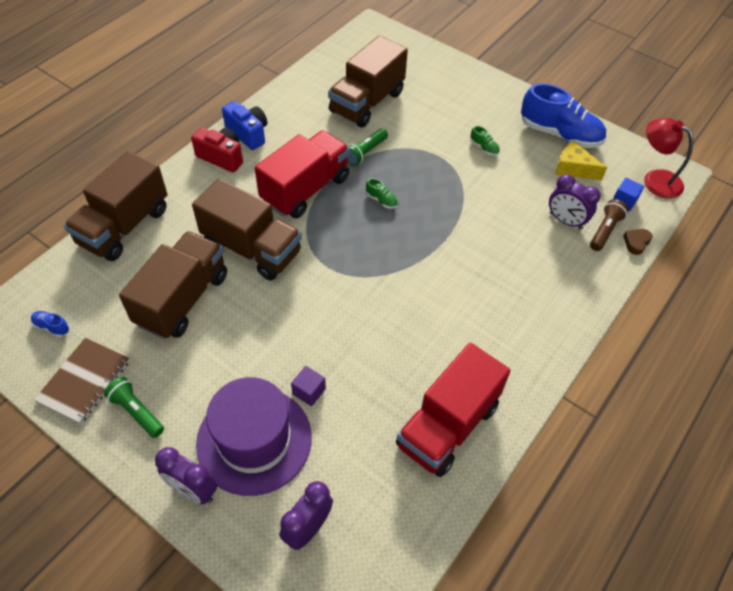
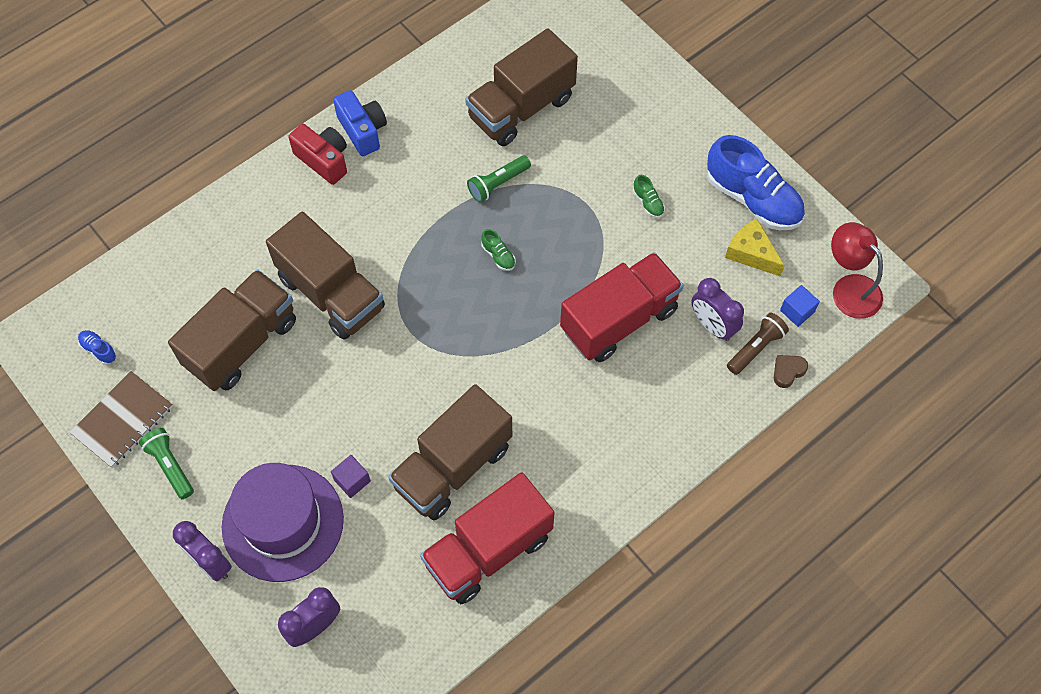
camera: 15 degrees right, 10 degrees up
(124, 226) = (195, 237): brown truck -> brown truck (453, 466)
(305, 189) = (412, 223): red truck -> red truck (619, 319)

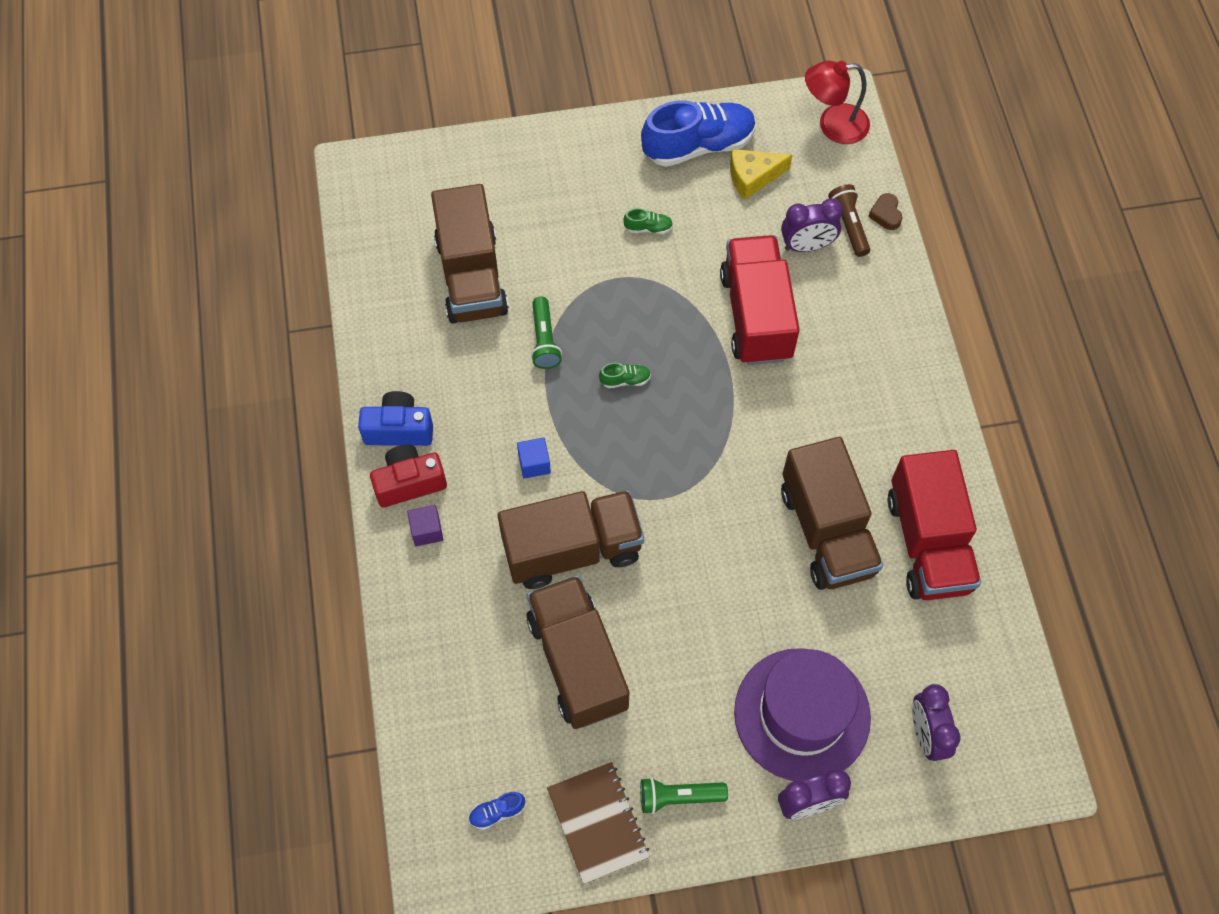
camera: 60 degrees left, 0 degrees up
(352, 480) = (792, 628): purple cube -> purple cube (427, 531)
(797, 311) = (831, 175): blue cube -> blue cube (534, 463)

